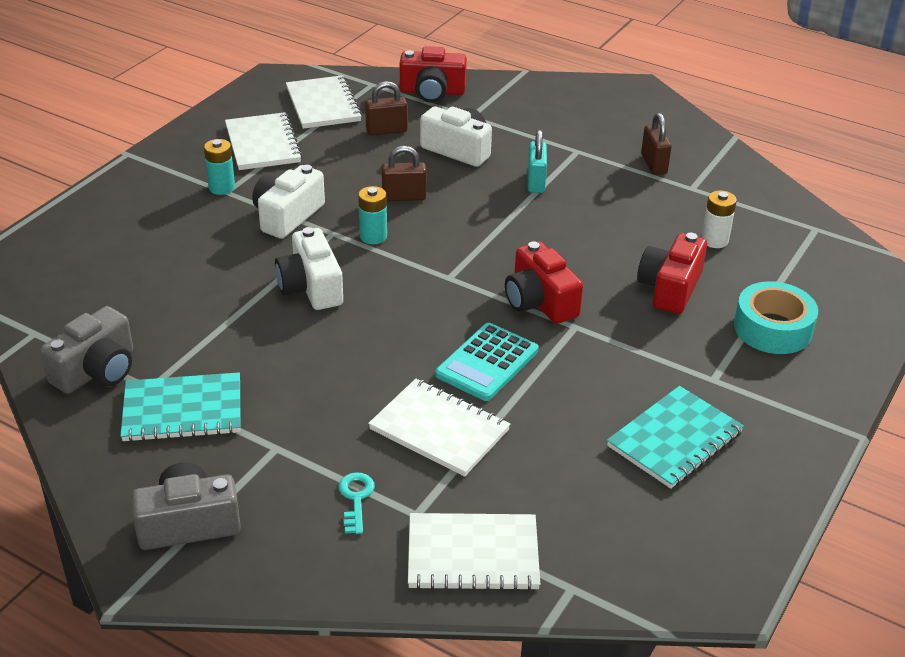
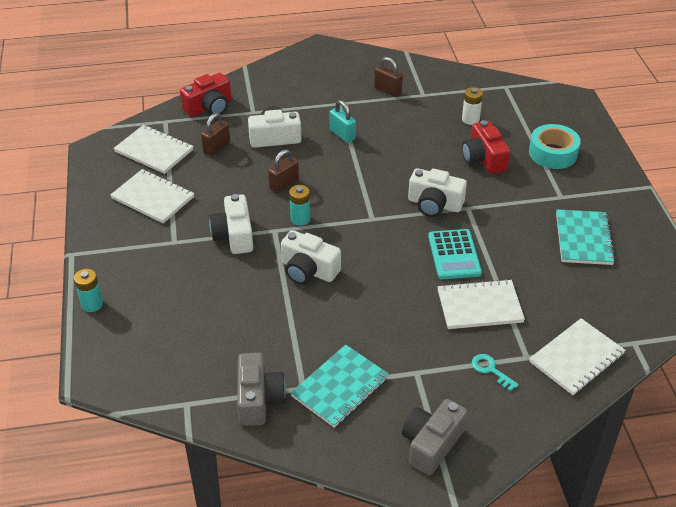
camera: 40 degrees left, 5 degrees up
(222, 187) = (168, 241): turquoise battery -> turquoise battery (92, 304)
(540, 301) = (434, 204): red camera -> white camera

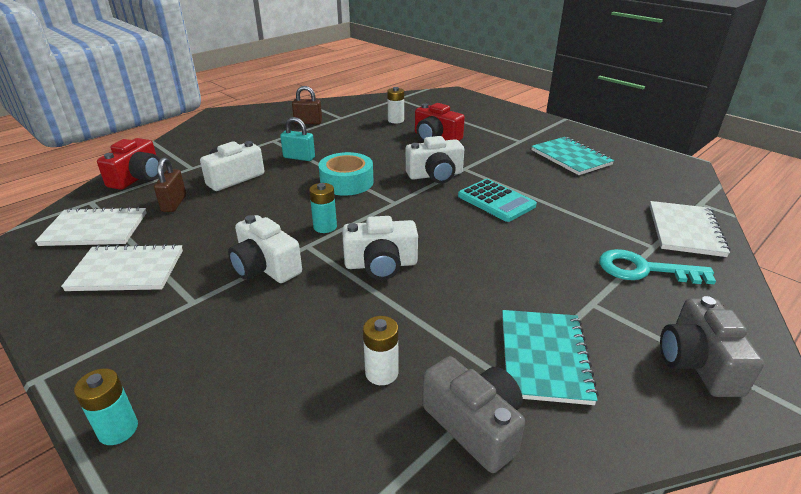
camera: 35 degrees left, 10 degrees down
(239, 344) = (381, 373): none -> white battery
(284, 184) = (279, 207): brown padlock -> none
(479, 306) = (566, 227): white notebook -> none
(491, 370) = (644, 269): turquoise key -> turquoise key, size x1.77
(553, 153) = (479, 121): turquoise tape -> turquoise tape (346, 182)

